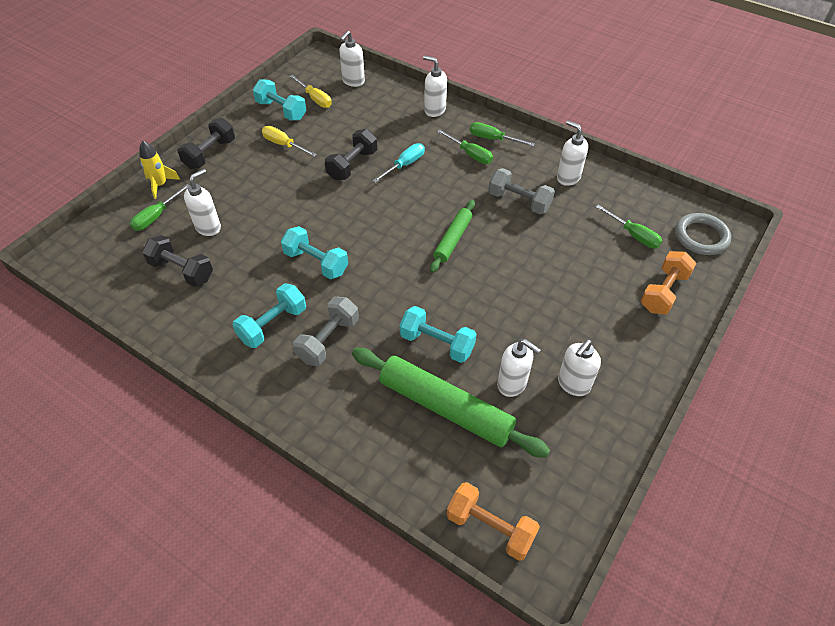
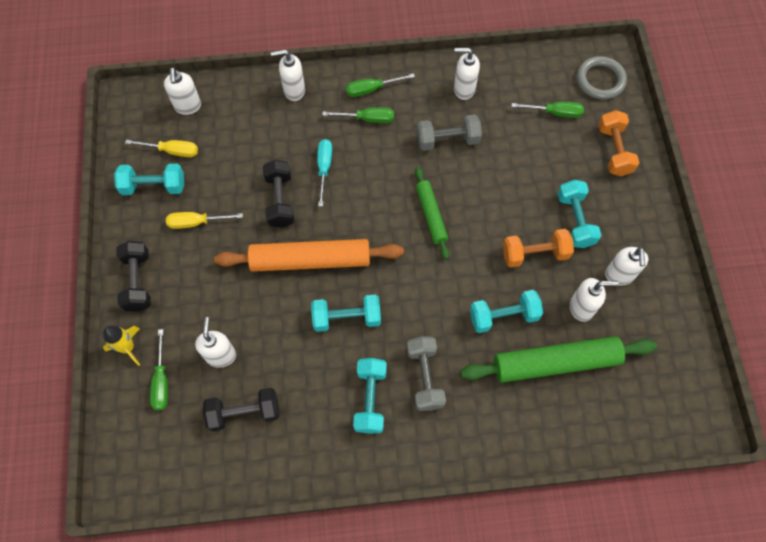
camera: 40 degrees left, 15 degrees up
(332, 212) = (310, 260): none -> orange rolling pin
(490, 527) = (658, 424): orange dumbbell -> orange dumbbell (535, 254)
(573, 318) = (575, 220): none -> turquoise dumbbell

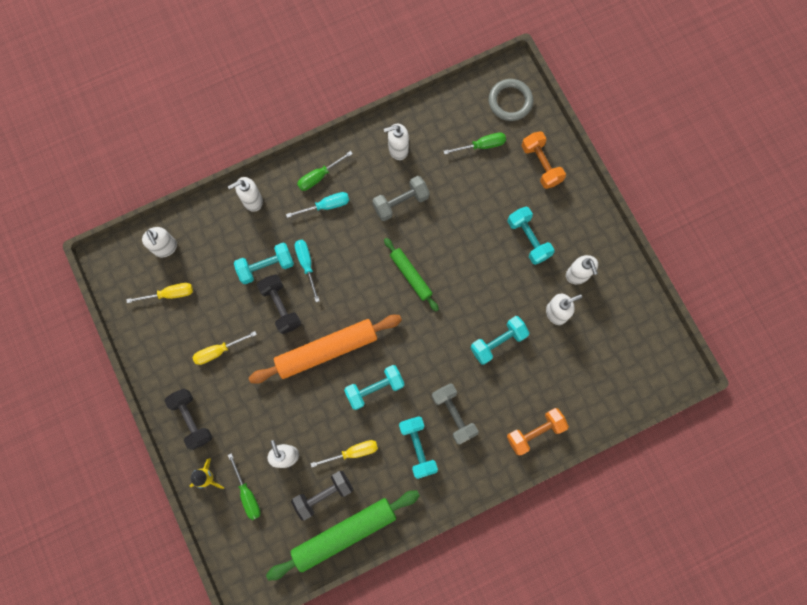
camera: 20 degrees left, 10 degrees up
(154, 186) = (168, 332): turquoise dumbbell -> turquoise dumbbell (266, 266)
(295, 378) = (353, 452): none -> yellow screwdriver
(367, 119) = (326, 206): green screwdriver -> turquoise screwdriver
(535, 254) = (505, 280): orange dumbbell -> orange dumbbell (535, 432)
(555, 362) = (550, 366): green rolling pin -> green rolling pin (344, 533)

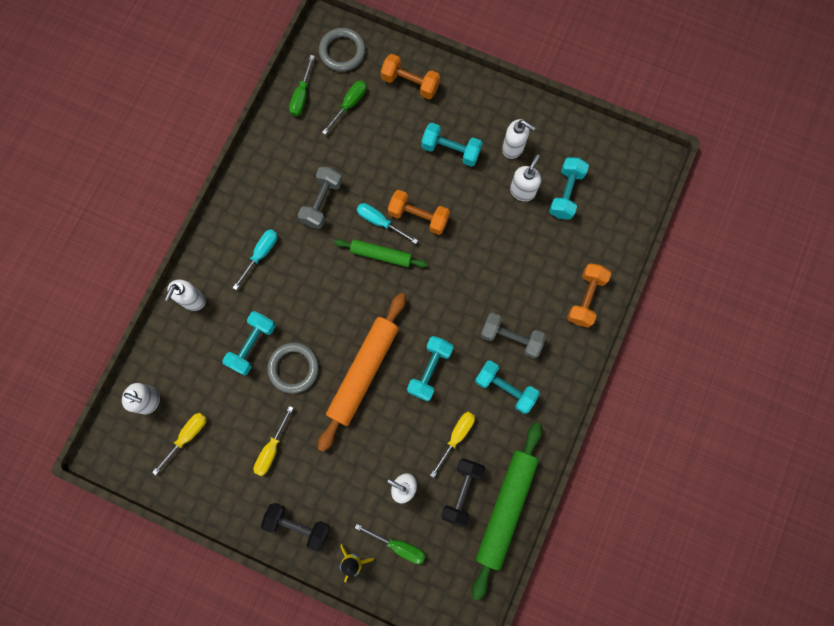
camera: 40 degrees left, 0 degrees up
(281, 306) = (293, 368): black dumbbell -> grey ring
(306, 265) = (286, 316): turquoise screwdriver -> turquoise screwdriver (380, 222)
(319, 176) = (234, 235): green screwdriver -> green screwdriver (302, 95)
(398, 149) = (282, 161): white soap dispenser -> none
(462, 269) = (418, 216): none -> orange dumbbell
(498, 342) = (496, 251): turquoise dumbbell -> turquoise dumbbell (566, 193)

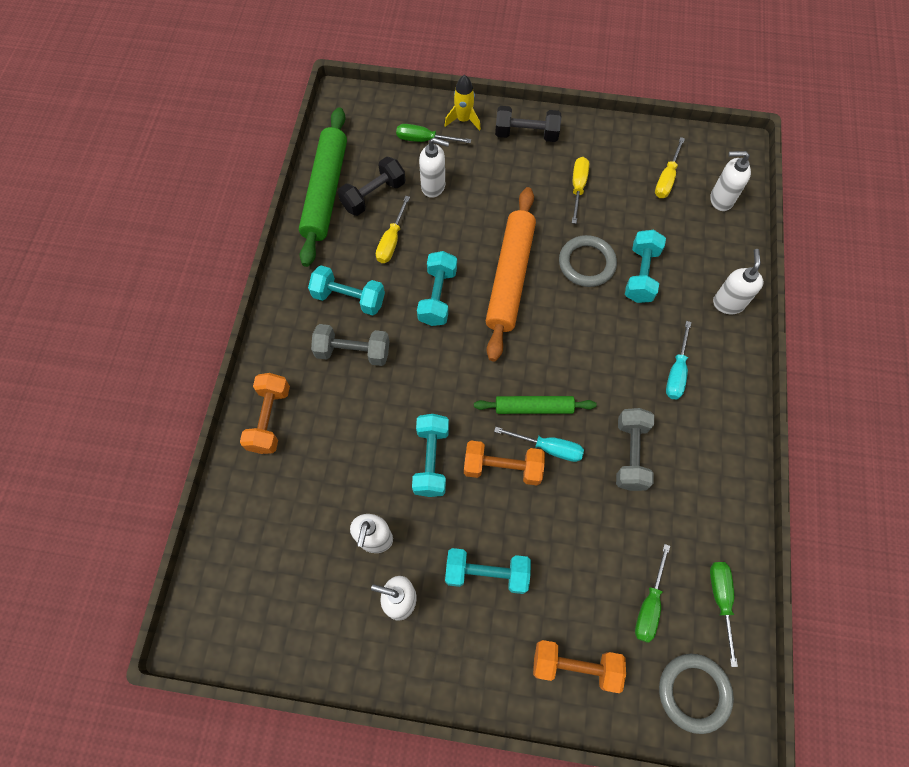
camera: 165 degrees right, 10 degrees down
(462, 491) = (373, 195): black dumbbell -> black dumbbell turned 45 degrees clockwise
(566, 193) = (315, 552): turquoise dumbbell -> turquoise dumbbell (431, 460)

